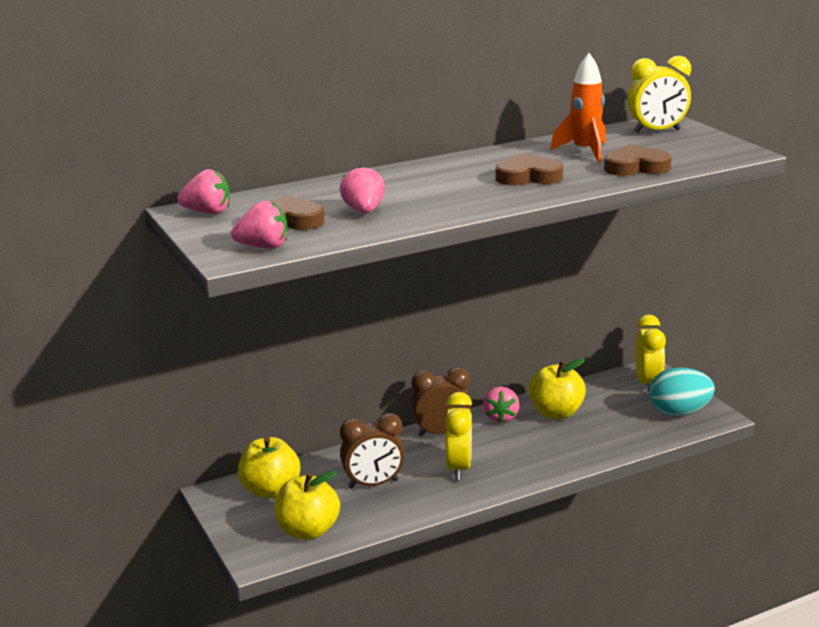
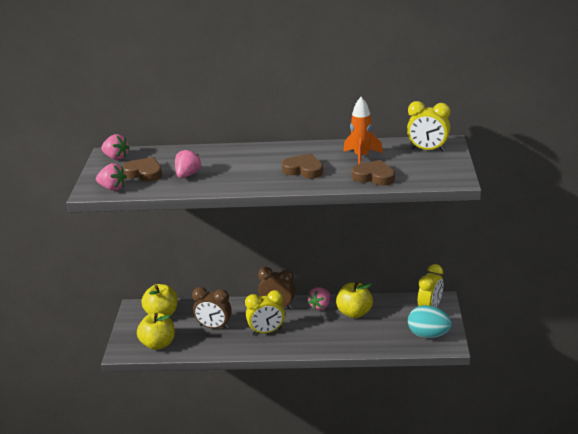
camera: 30 degrees right, 5 degrees up
(459, 468) = (266, 331): yellow clock -> yellow clock turned 45 degrees clockwise

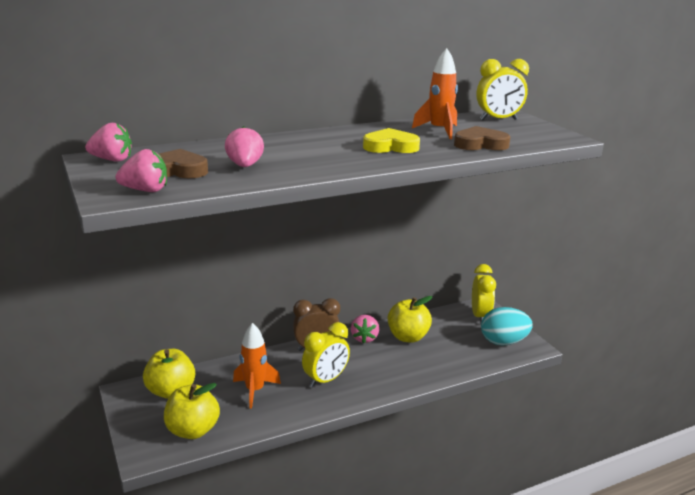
camera: 30 degrees left, 5 degrees down
(214, 327) = (255, 390): brown clock -> orange rocket
(303, 170) = (390, 146): brown heart -> yellow heart

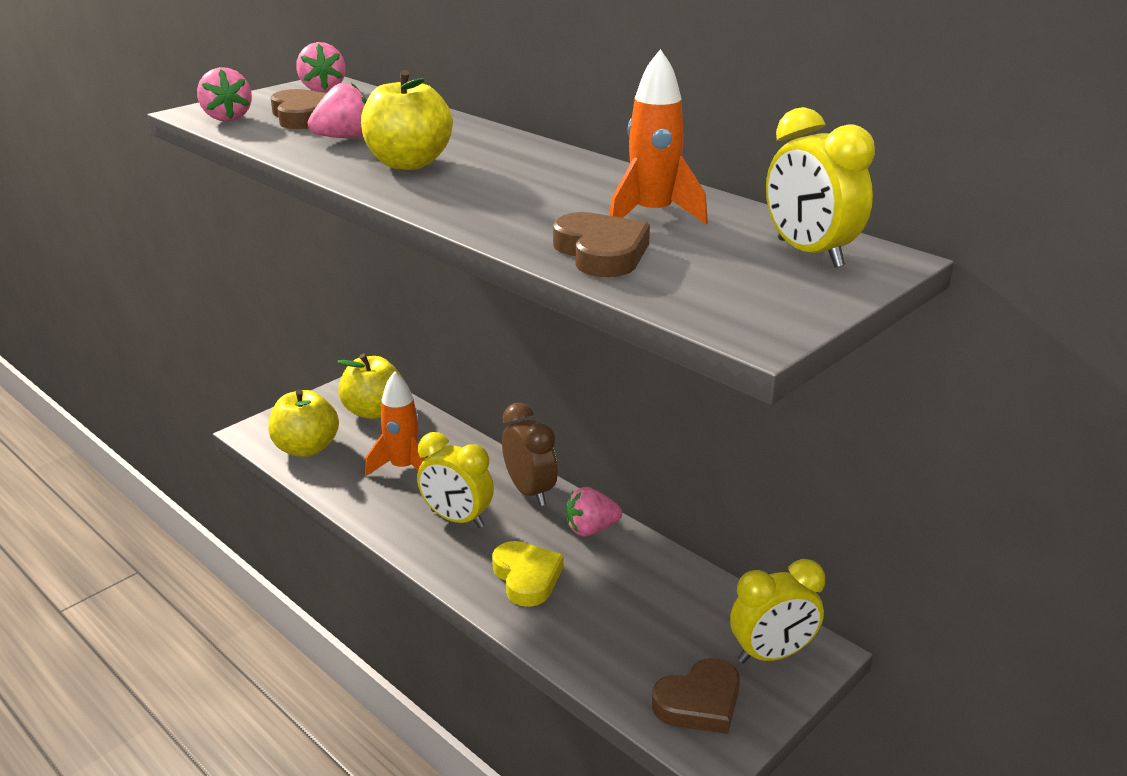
camera: 70 degrees right, 5 degrees up
(390, 146) = (512, 195): yellow heart -> yellow heart (527, 577)
(408, 337) = (628, 574): yellow apple -> yellow apple (408, 163)
(503, 342) = (699, 702): turquoise egg -> brown heart

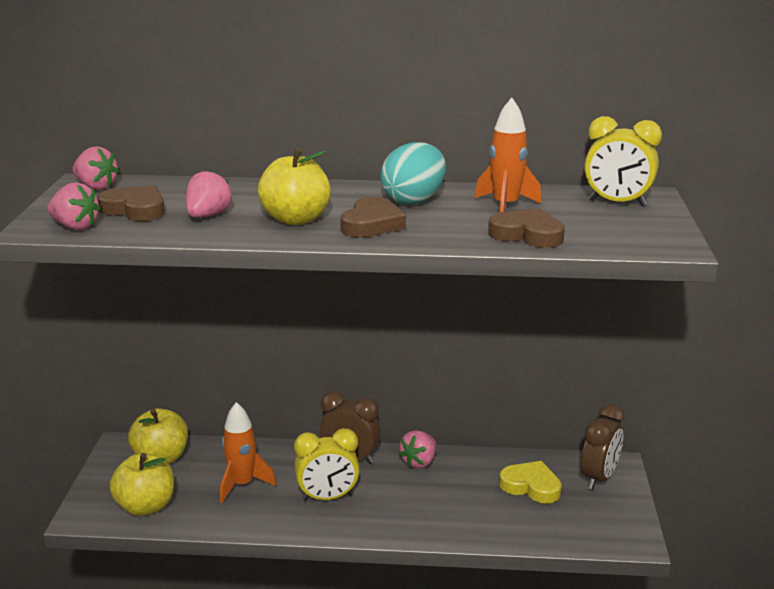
camera: 40 degrees left, 5 degrees down
(527, 577) = (420, 508): yellow heart -> yellow heart (531, 486)
(566, 179) = (413, 200): none -> turquoise egg
(699, 702) = (597, 521): brown heart -> brown heart (372, 224)
(771, 654) = (599, 478): yellow clock -> brown clock

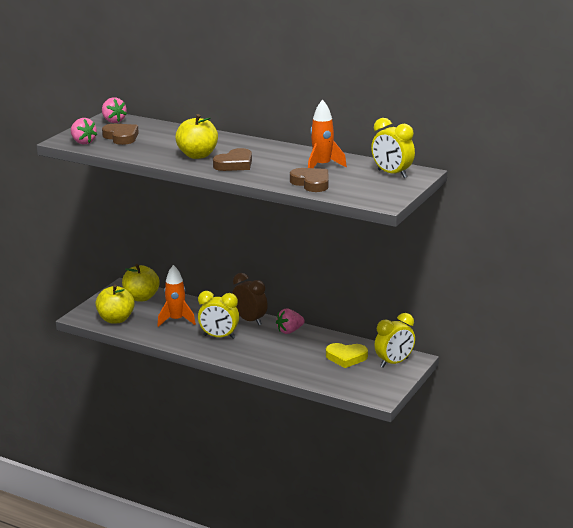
camera: 25 degrees right, 0 degrees up
(208, 216) = (154, 146): pink strawberry -> none
(413, 200) = (275, 154): turquoise egg -> none
(531, 486) = (346, 357): yellow heart -> yellow heart turned 135 degrees clockwise
(599, 478) = (394, 363): brown clock -> yellow clock

